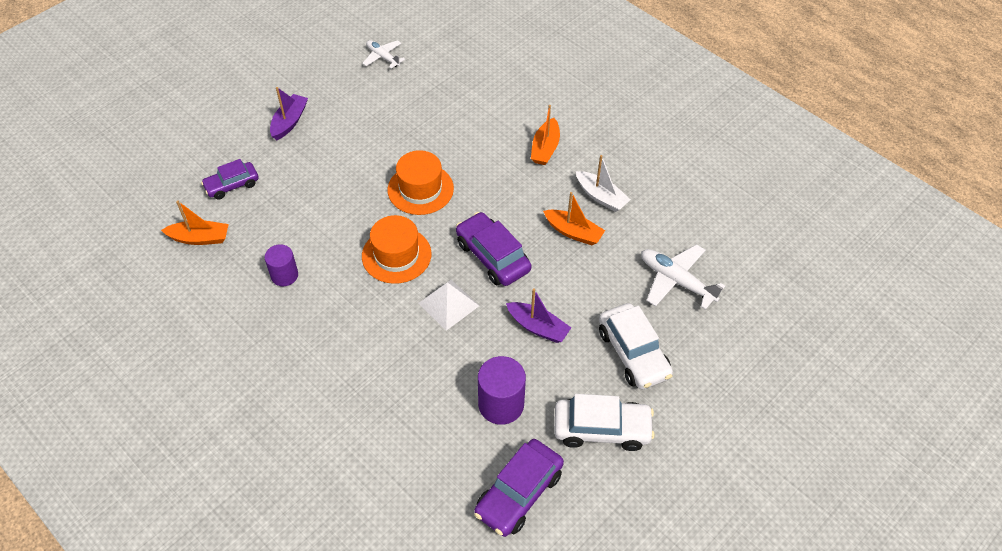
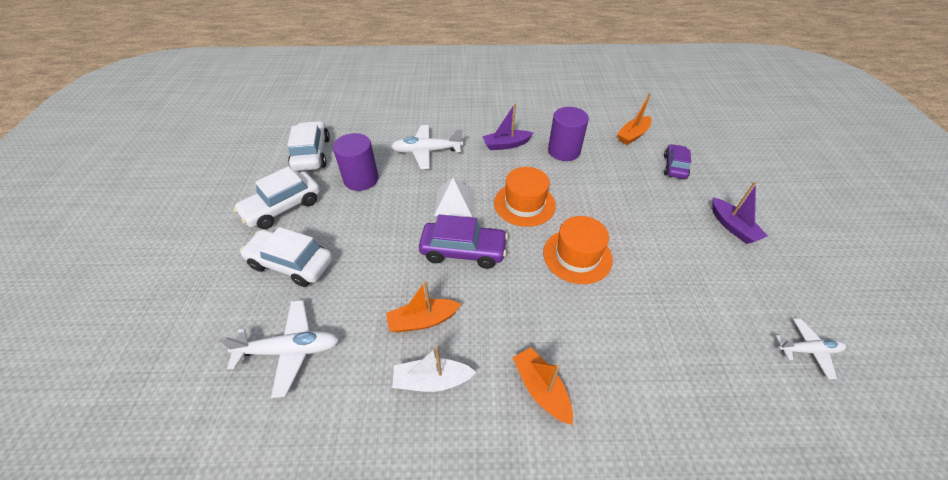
camera: 135 degrees right, 5 degrees down
(284, 275) = (564, 151): purple cylinder -> purple cylinder, size x1.54
(402, 388) = (426, 151): none -> white plane
(519, 493) = (311, 154): purple car -> white car
(538, 327) = (379, 231): purple boat -> purple boat (506, 145)

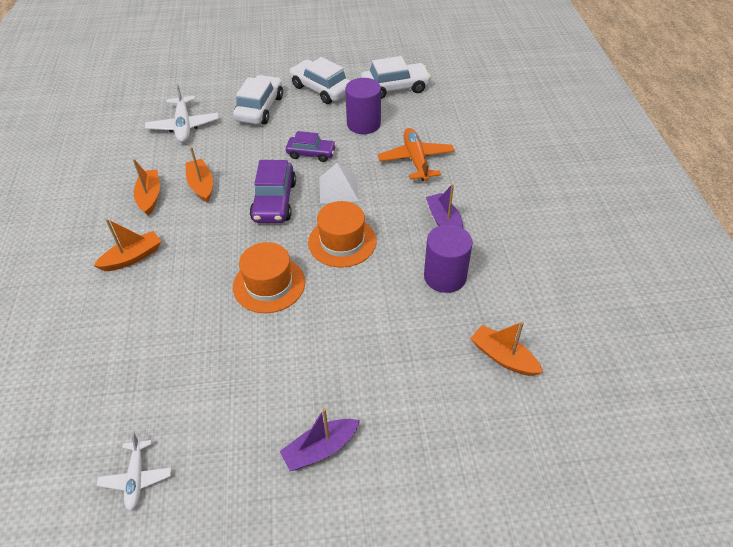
camera: 85 degrees right, 0 degrees up
(426, 151) = (416, 160): white plane -> orange plane
(432, 380) = (150, 197): white boat -> orange boat
(674, 166) = (437, 400): purple car -> purple car (311, 153)

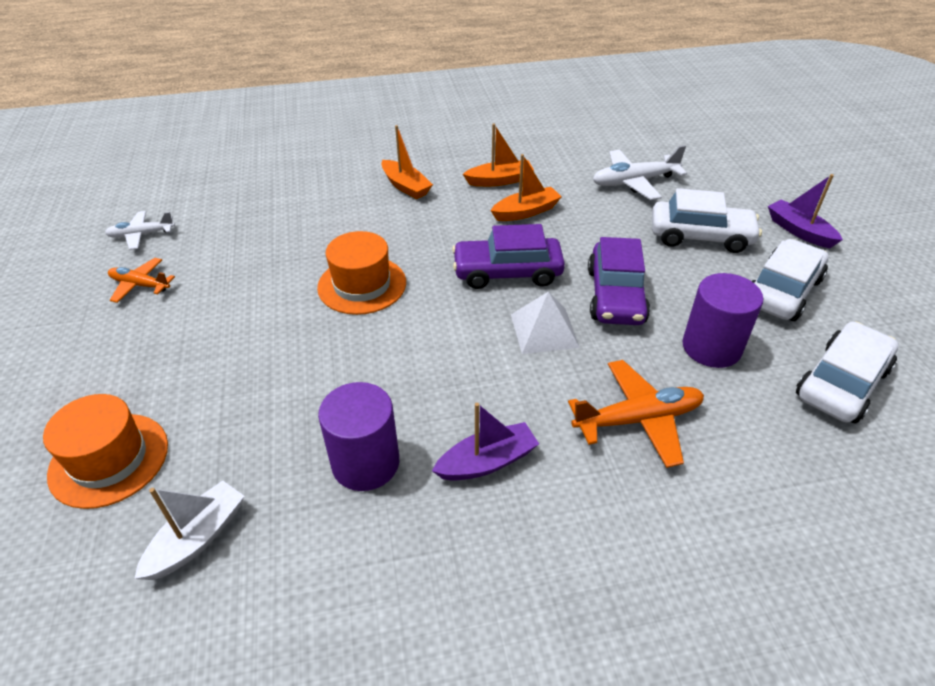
camera: 85 degrees right, 5 degrees down
(228, 457) = (140, 285): none -> orange plane
(311, 153) = (616, 296): purple car -> purple car, size x1.54
(320, 449) = (122, 349): purple boat -> purple boat (799, 231)
(342, 241) = (436, 342): orange hat -> orange hat (109, 459)
(395, 88) = (841, 383): white car -> white car turned 120 degrees counterclockwise
(503, 357) = (197, 538): orange boat -> white boat

